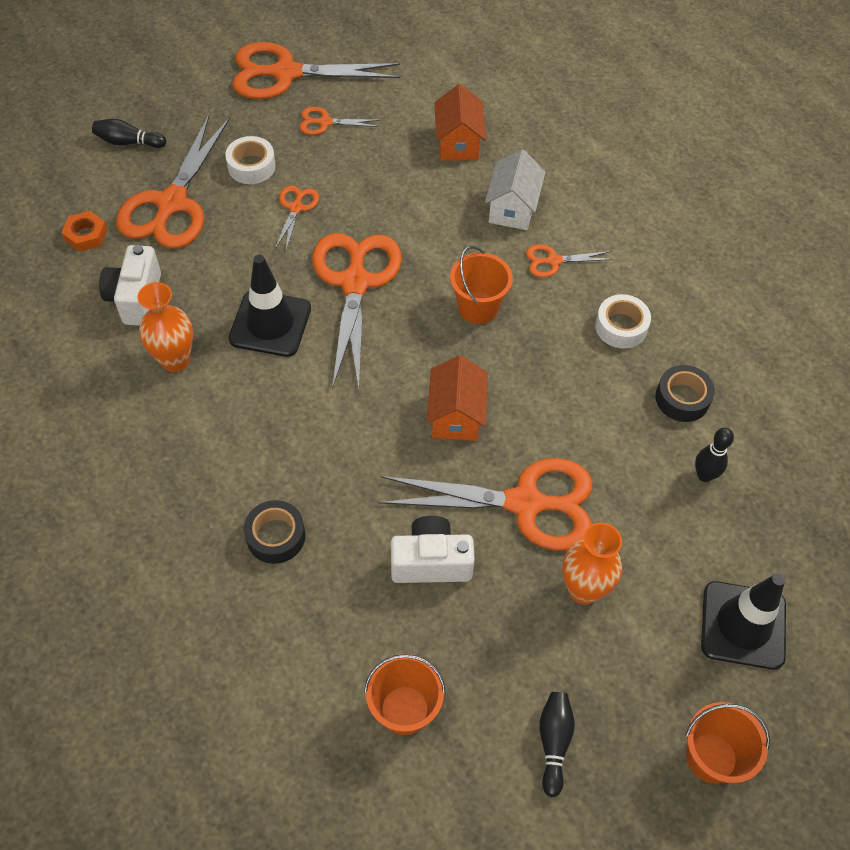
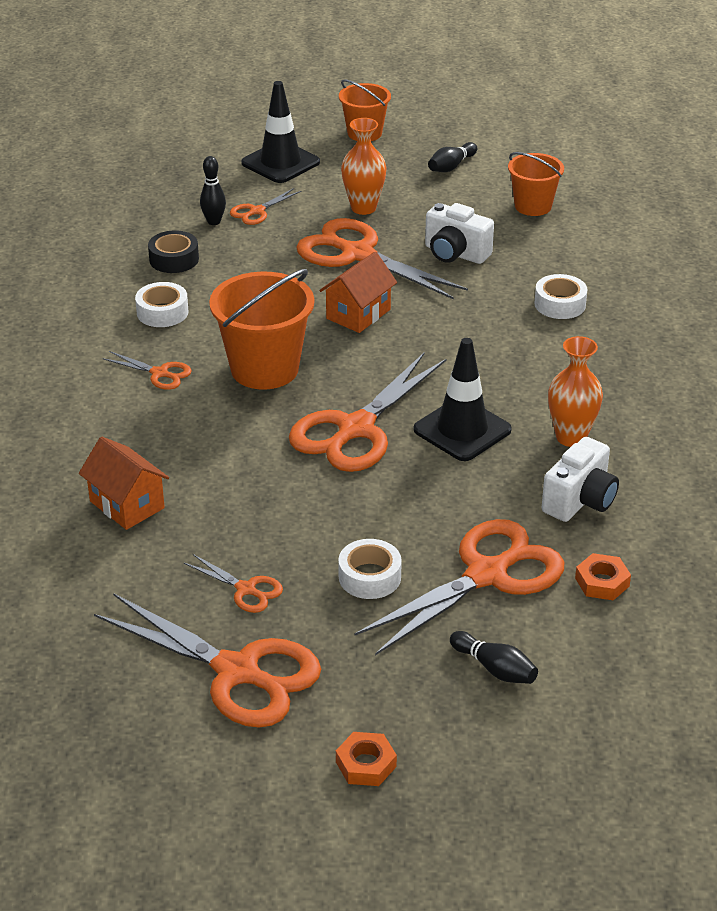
camera: 145 degrees left, 20 degrees down
(172, 58) = (366, 764): none -> orange nut
(276, 536) = (560, 304): black tape -> white tape
(296, 208) = (356, 515): orange scissors -> orange scissors (257, 211)
(458, 143) = (127, 504): orange house -> orange house turned 75 degrees counterclockwise
(478, 307) = (264, 369): orange bucket -> orange bucket, size x1.61
(512, 208) = (145, 426): white house -> none

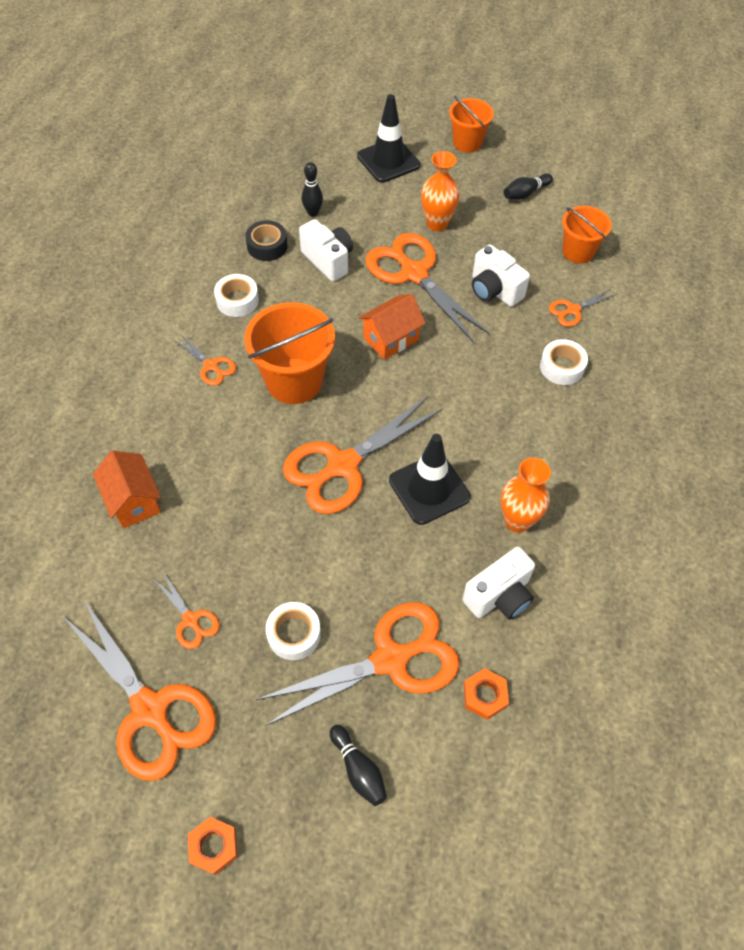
camera: 15 degrees right, 20 degrees up
(253, 260) = (328, 260): none -> white camera
(257, 211) = (350, 209): orange scissors -> orange scissors (573, 310)

